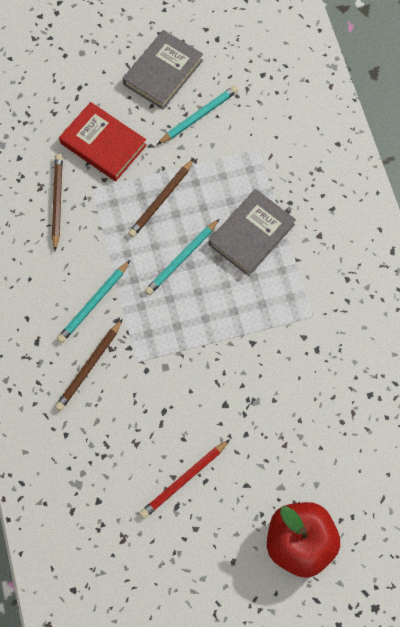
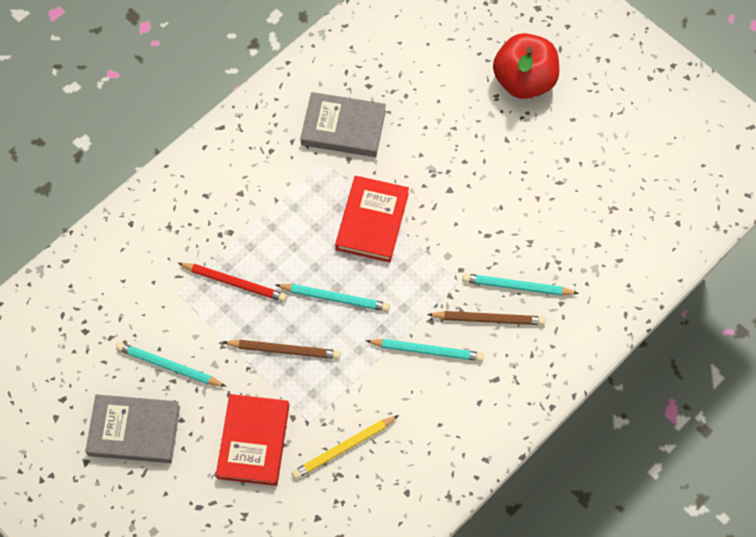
camera: 120 degrees left, 5 degrees down
(57, 201) = (343, 448): brown pencil -> yellow pencil
(102, 407) = (517, 287): none -> turquoise pencil
(184, 480) = (534, 188): red pencil -> red pencil (235, 283)
(233, 324) = (372, 221): none -> red book
(251, 234) = (273, 251): grey book -> grey book (343, 128)

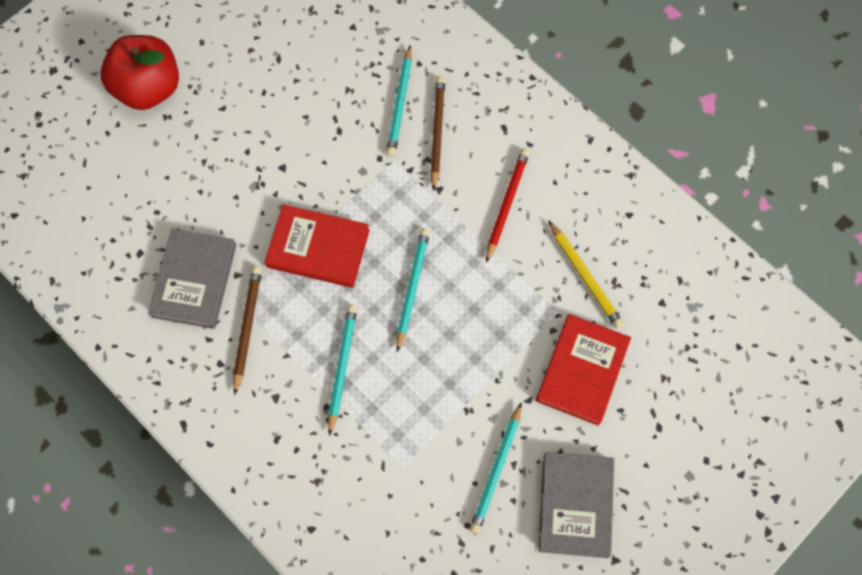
camera: 90 degrees left, 5 degrees up
(235, 283) = (392, 399): red pencil -> red pencil (506, 204)
(253, 441) = (582, 371): red book -> red book turned 75 degrees counterclockwise
(284, 350) = (474, 341): brown pencil -> brown pencil (247, 327)
(427, 350) = (473, 193): turquoise pencil -> turquoise pencil (342, 367)

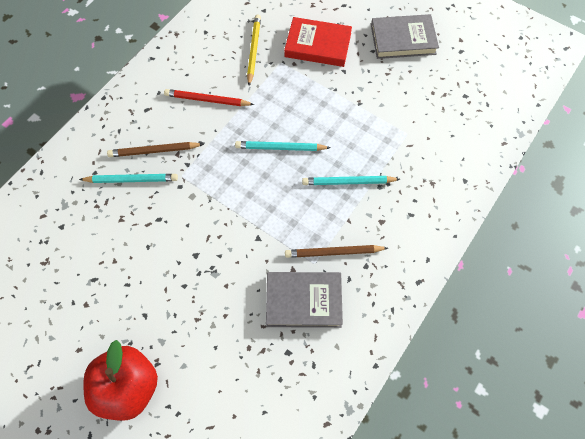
camera: 100 degrees left, 5 degrees down
(318, 248) = (261, 215): red book -> none
(496, 470) = (394, 82): turquoise pencil -> none
(585, 277) = (253, 50): yellow pencil -> yellow pencil turned 45 degrees counterclockwise

